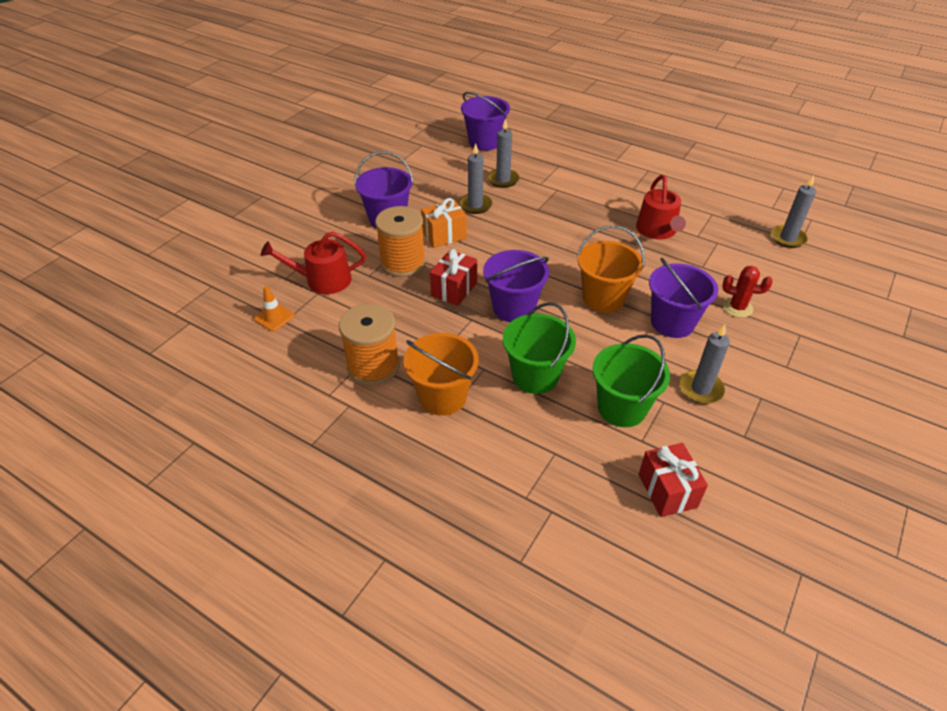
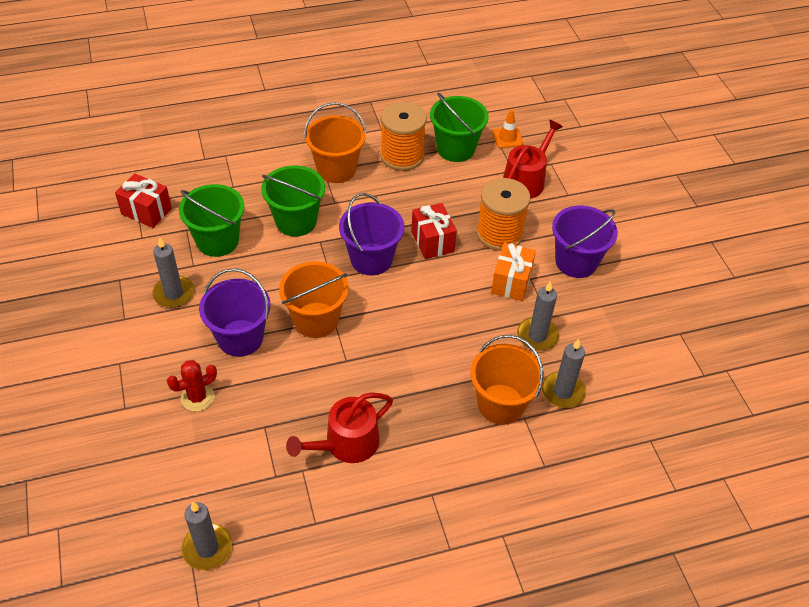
camera: 130 degrees right, 5 degrees up
(325, 339) = (455, 149): none -> green bucket
(484, 142) = (661, 436): purple bucket -> none
(544, 195) = (501, 404): none -> orange bucket
(657, 231) = (346, 444): red watering can -> red watering can turned 75 degrees counterclockwise

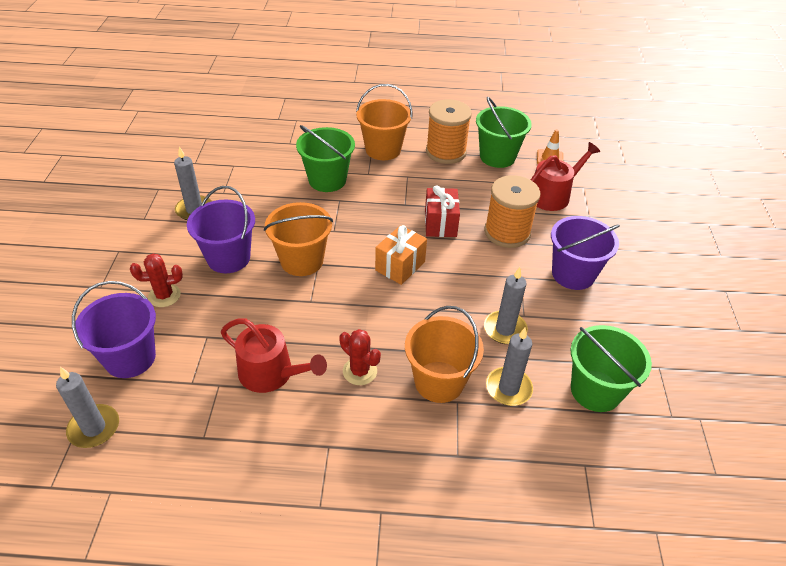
camera: 20 degrees right, 5 degrees down
(146, 211) = (210, 145): red gift -> none
(217, 241) = (253, 179): green bucket -> green bucket (595, 390)
(346, 444) = (271, 373): red watering can -> red watering can turned 135 degrees counterclockwise
(371, 259) = (377, 224): purple bucket -> purple bucket (130, 358)
(426, 416) = (360, 371): none -> red cactus
(511, 282) = (500, 275): orange gift -> orange gift (400, 266)

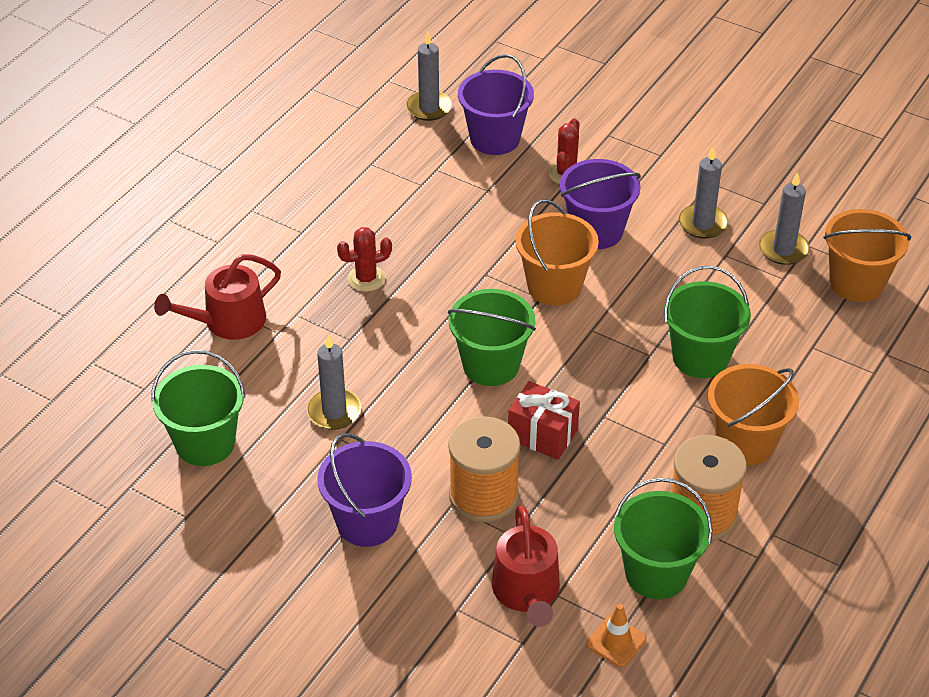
camera: 120 degrees right, 0 degrees up
(271, 373) = (409, 220): red watering can -> red watering can (228, 321)
(400, 266) = (491, 365): orange gift -> green bucket
(439, 381) = (310, 329): orange bucket -> orange bucket (856, 283)
(508, 388) = (262, 377): grey candle -> grey candle (783, 250)

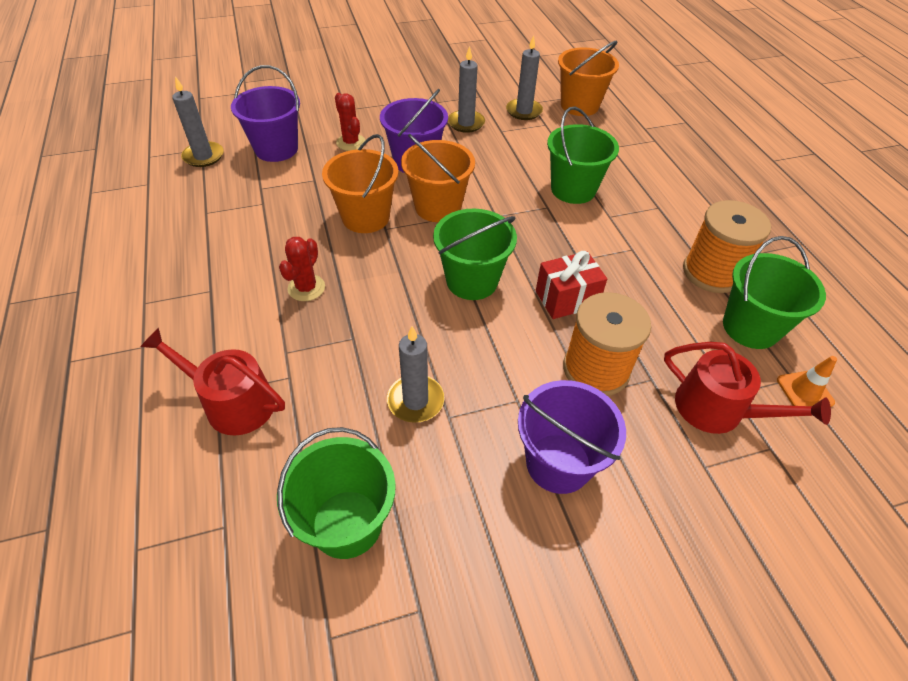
camera: 50 degrees left, 5 degrees up
(228, 321) = (232, 402): red watering can -> red watering can turned 105 degrees clockwise
(745, 442) = (664, 216): orange bucket -> orange bucket (365, 217)

